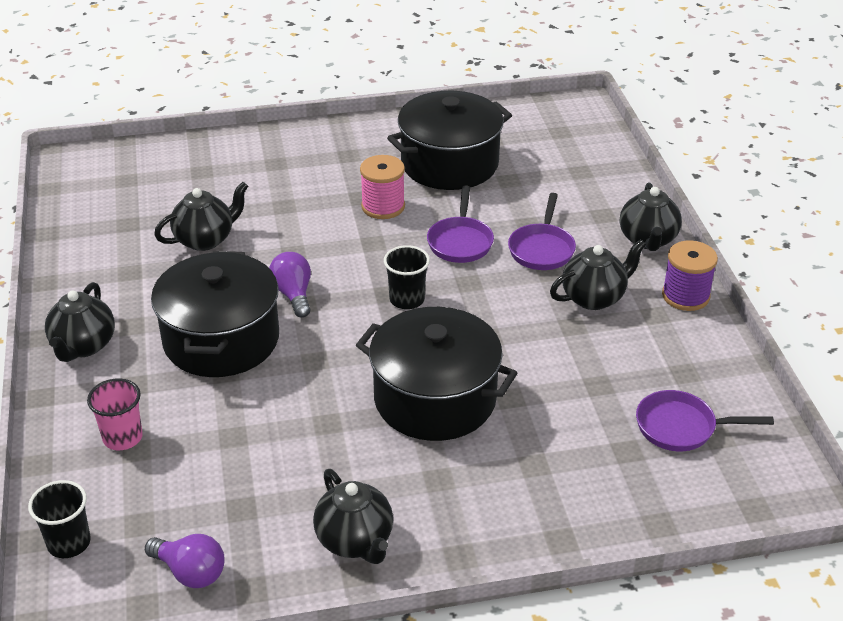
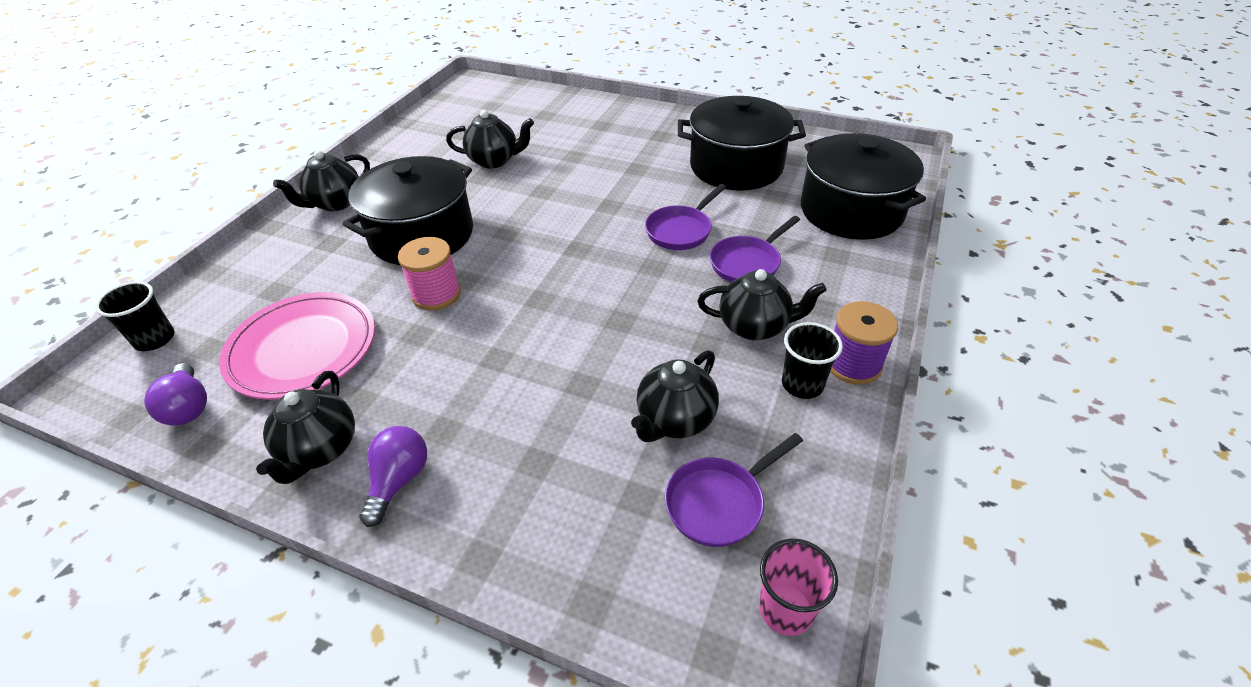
camera: 35 degrees right, 5 degrees up
(122, 437) = (278, 278): pink cup -> pink cup (785, 609)
(237, 482) = (303, 350): none -> pink plate
(293, 294) = (508, 222): purple light bulb -> purple light bulb (399, 480)
(383, 206) = (647, 181): pink spool -> pink spool (436, 294)
(407, 299) = (587, 260): black cup -> black cup (802, 384)
(435, 399) = (519, 354): black pot -> black pot (851, 211)
(647, 240) = (862, 294): black teapot -> black teapot (675, 420)
(681, 427) = (719, 502): purple pan -> purple pan turned 75 degrees counterclockwise

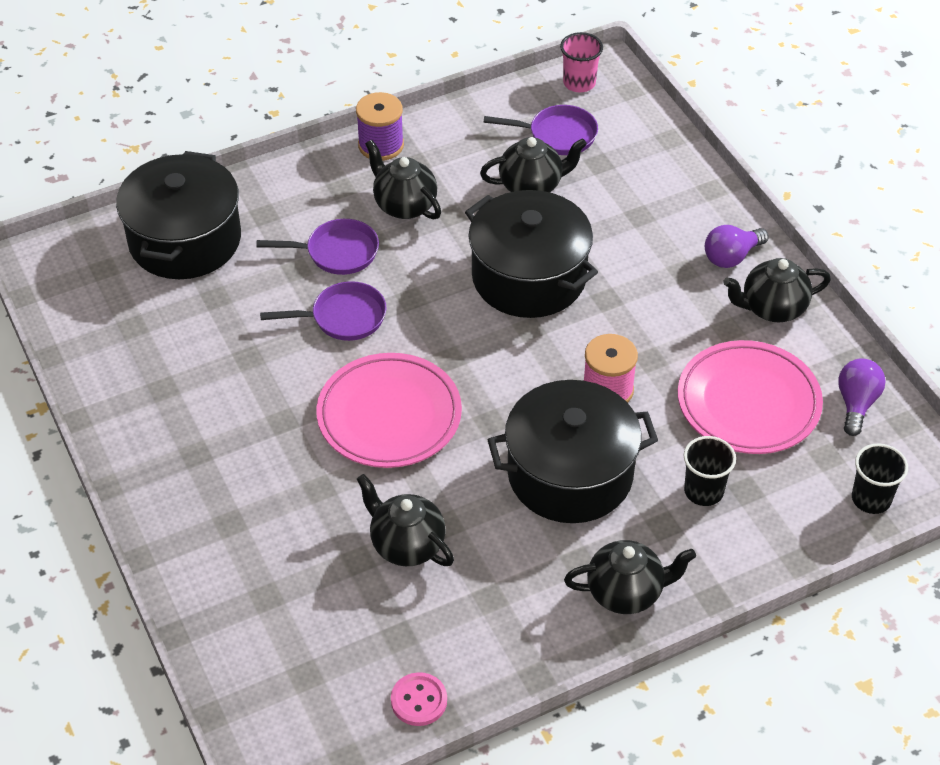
camera: 140 degrees left, 5 degrees up
(320, 450) = (772, 308): black teapot -> black teapot turned 150 degrees counterclockwise
(424, 122) = (419, 700): none -> pink button
(577, 201) = (389, 416): none -> pink plate
(736, 166) = (193, 354): black pot -> black pot (529, 277)
(802, 384) = (429, 155): black cup -> black cup (703, 491)

